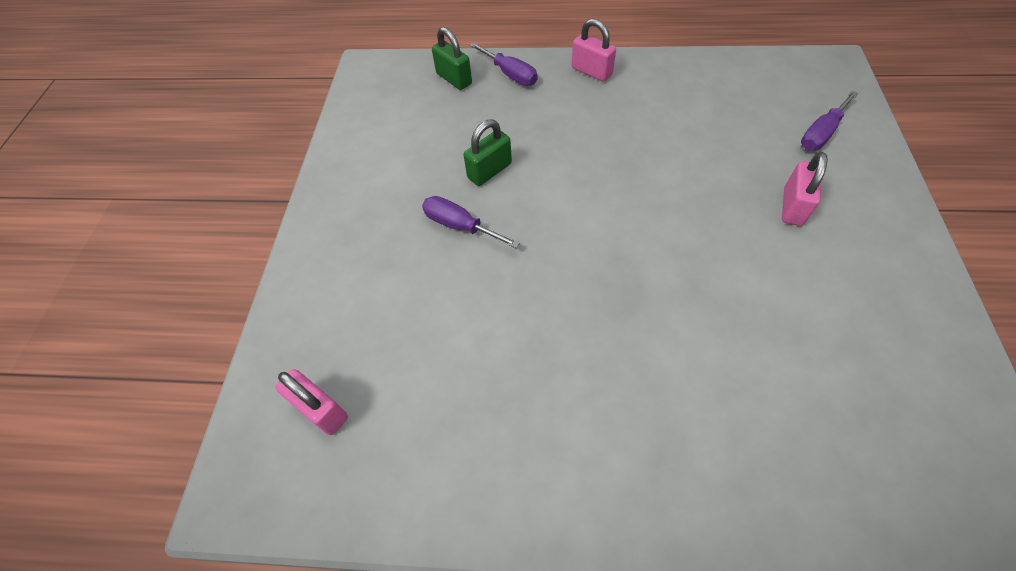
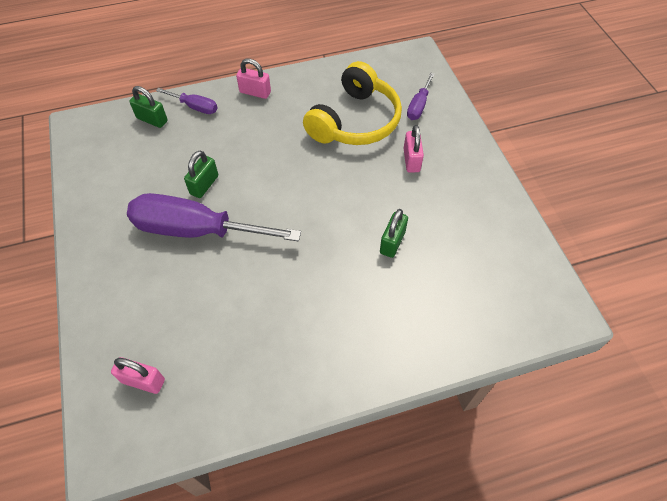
camera: 25 degrees left, 0 degrees up
(460, 226) = (196, 230): purple screwdriver -> purple screwdriver, size x2.16
(718, 134) = (354, 121): none -> yellow headphones
(733, 319) = (392, 242): none -> green padlock

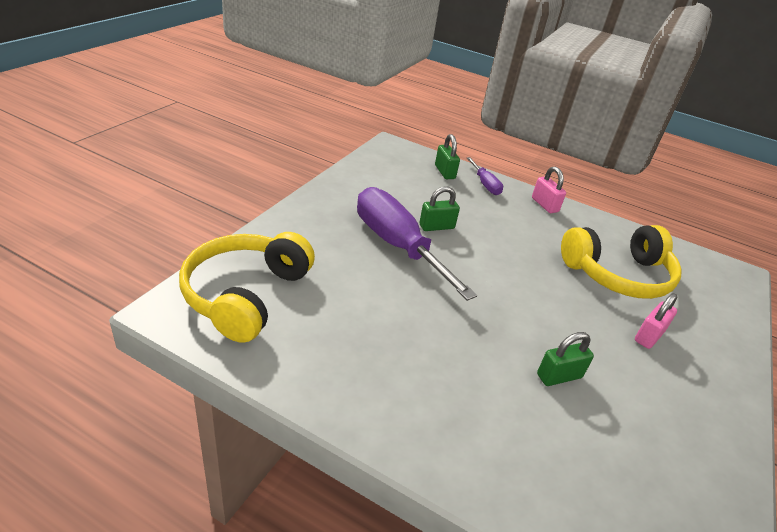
camera: 40 degrees right, 20 degrees down
(143, 381) = (246, 295): pink padlock -> yellow headphones
(418, 106) = (700, 306): purple screwdriver -> none

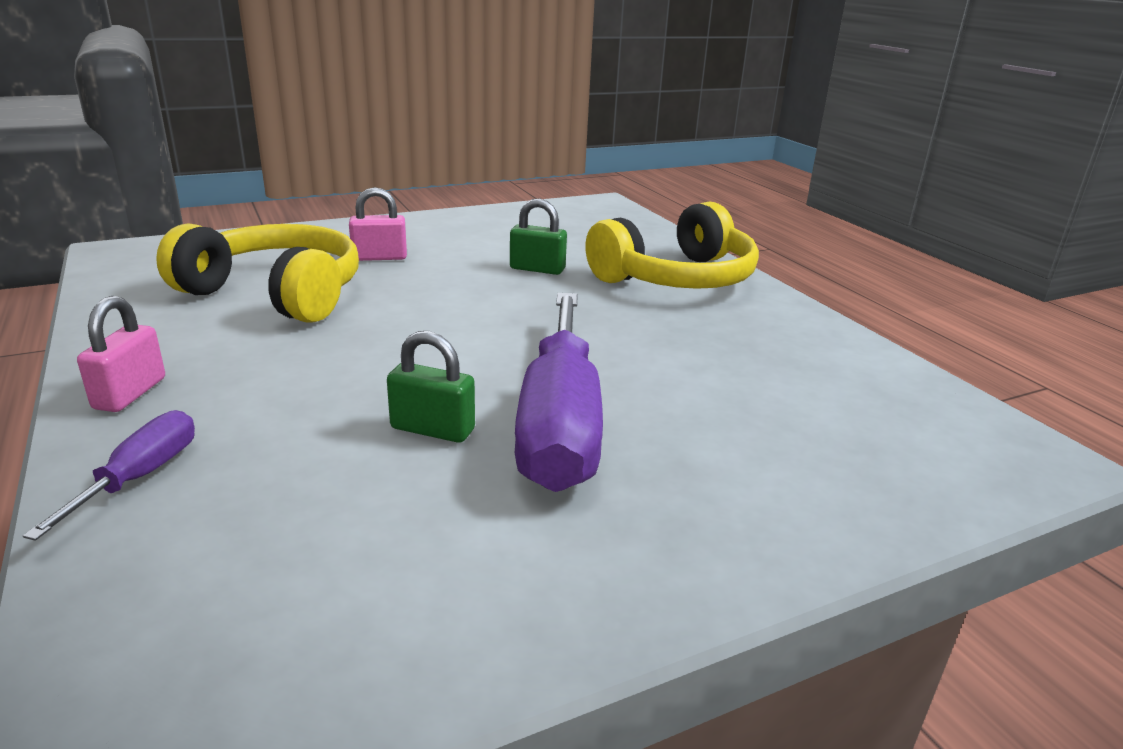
camera: 140 degrees left, 10 degrees down
(246, 295) = (899, 438): yellow headphones -> yellow headphones (676, 278)
(445, 172) = (160, 552): green padlock -> none

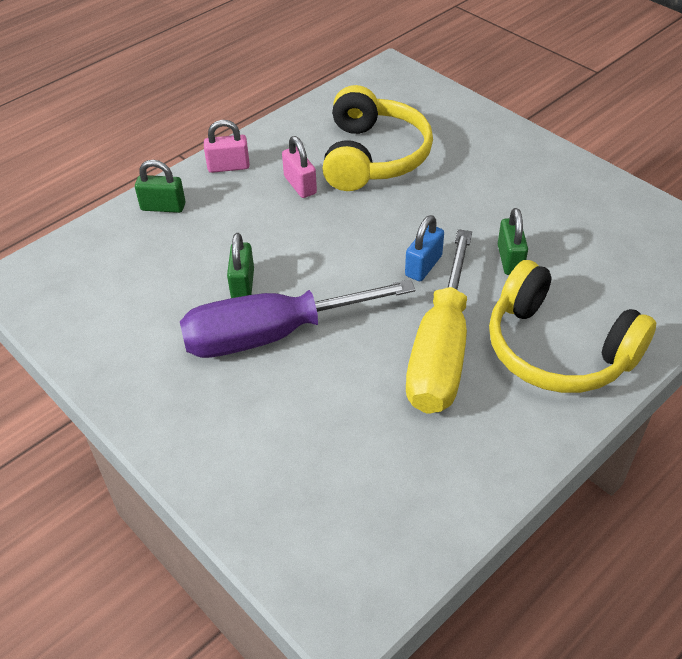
camera: 75 degrees right, 20 degrees up
(140, 477) = (163, 207): purple screwdriver -> green padlock
(379, 257) = (467, 173): pink padlock -> pink padlock (300, 185)
(509, 307) = (423, 266): none -> blue padlock
(651, 326) = (440, 351): none -> yellow screwdriver

